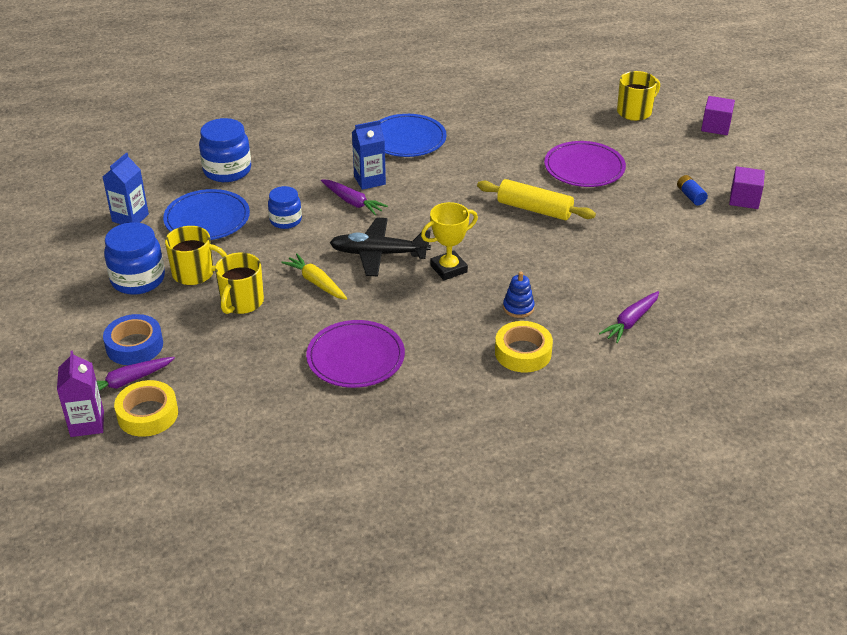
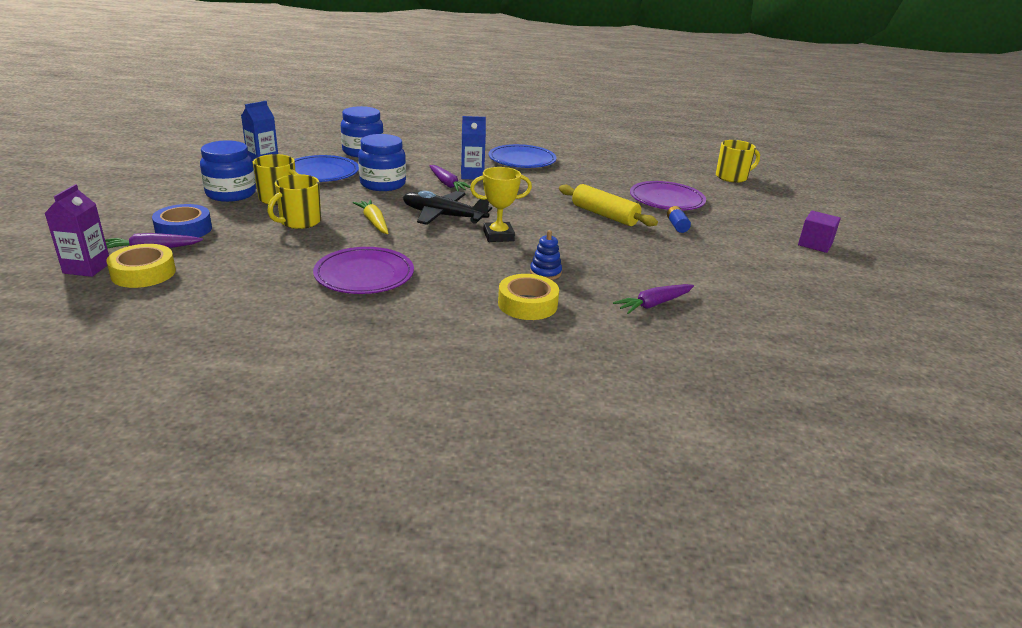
camera: 15 degrees right, 10 degrees down
(285, 220) = (383, 184): blue jar -> blue jar, size x1.58
(690, 196) = (760, 233): blue battery -> blue battery (677, 226)
(715, 126) = (805, 197): purple cube -> none

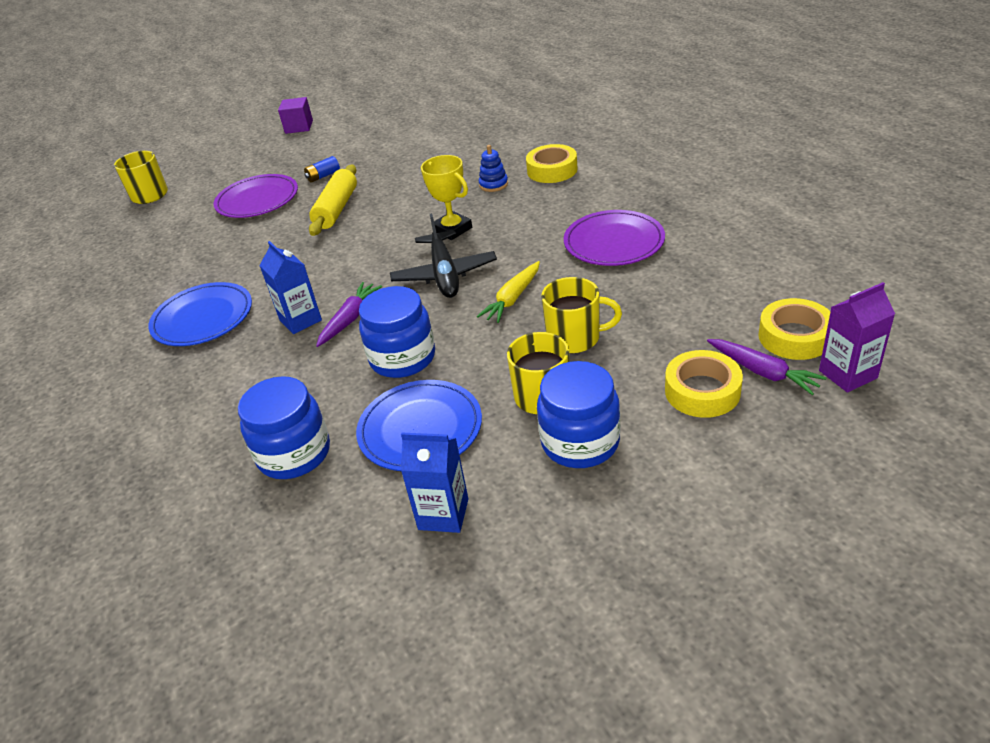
camera: 115 degrees left, 10 degrees up
(183, 229) = (702, 391): blue tape -> yellow tape
(653, 304) = (486, 139): purple carrot -> none

